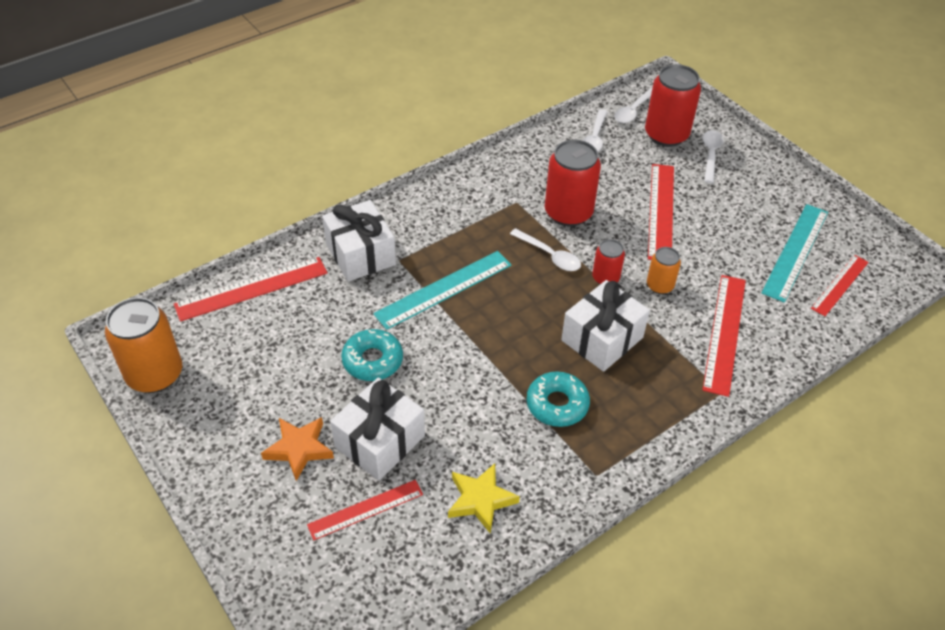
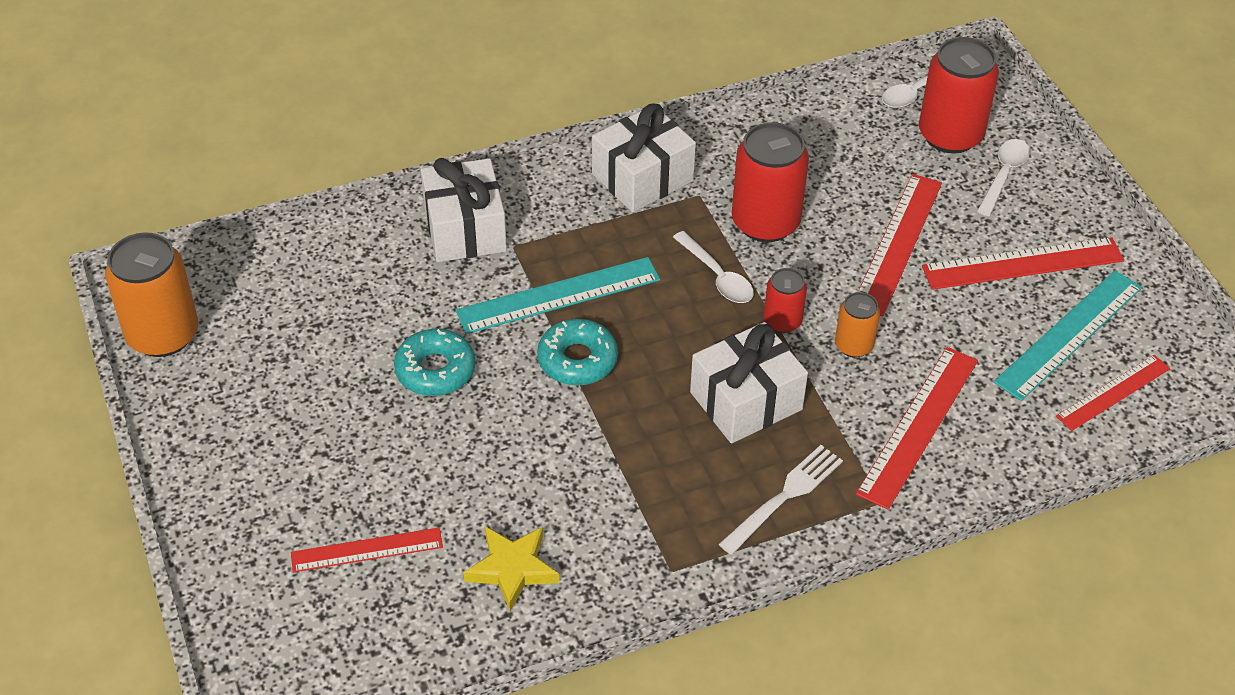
camera: 15 degrees right, 0 degrees up
(252, 289) = (312, 249): red ruler -> red ruler (1023, 264)
(299, 449) = (309, 461): orange star -> none
(380, 441) = (411, 472): white gift -> white gift (642, 177)
(557, 404) = (653, 473): turquoise donut -> turquoise donut (577, 360)
(595, 137) = (844, 122): white spoon -> none
(654, 402) = (784, 497): none -> white fork

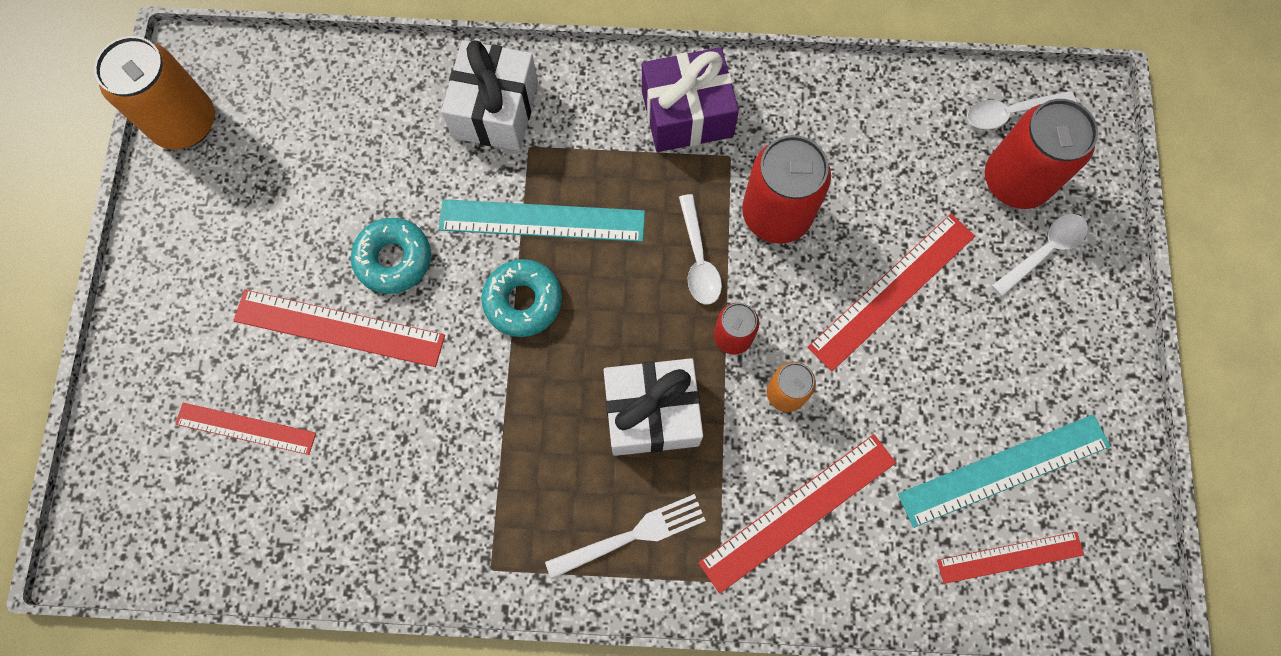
camera: 25 degrees right, 25 degrees up
(512, 569) = (356, 504): yellow star -> none
(642, 177) = (687, 114): white gift -> purple gift
(1023, 264) = (1004, 367): red ruler -> red ruler (339, 328)

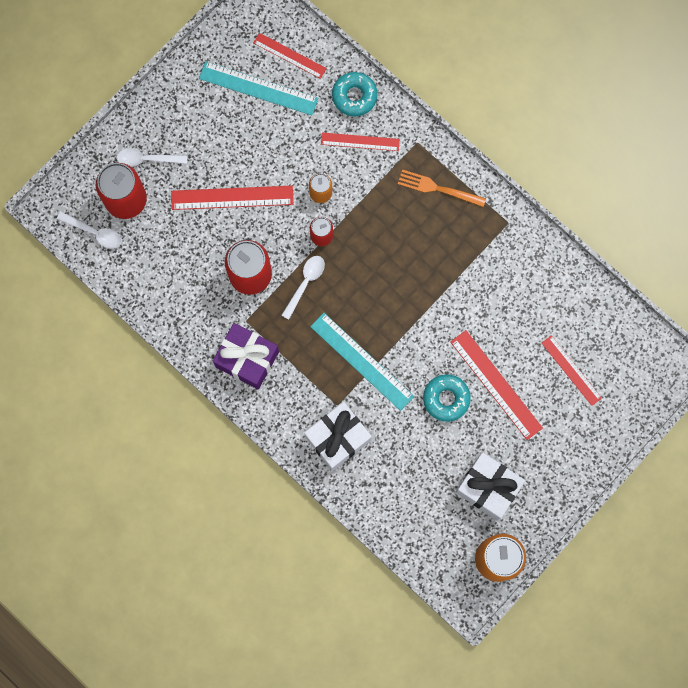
camera: 140 degrees left, 5 degrees up
(523, 301) = (402, 329): turquoise donut -> turquoise donut (354, 96)
(631, 535) = (438, 188): white fork -> orange fork
(652, 413) = (386, 231): white gift -> white gift (488, 488)
(798, 512) = (360, 141): red ruler -> red ruler, size x0.65

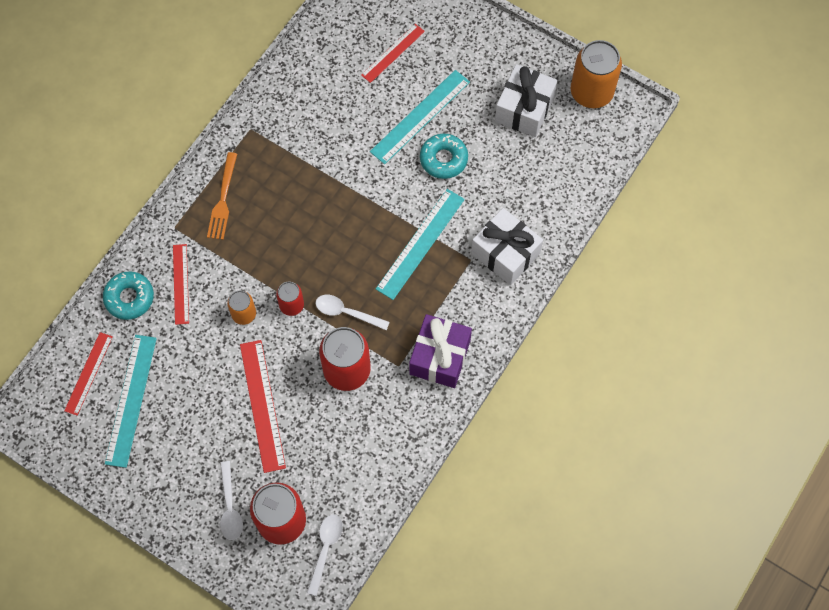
camera: 100 degrees left, 10 degrees down
(496, 384) = (420, 116): red ruler -> turquoise ruler

